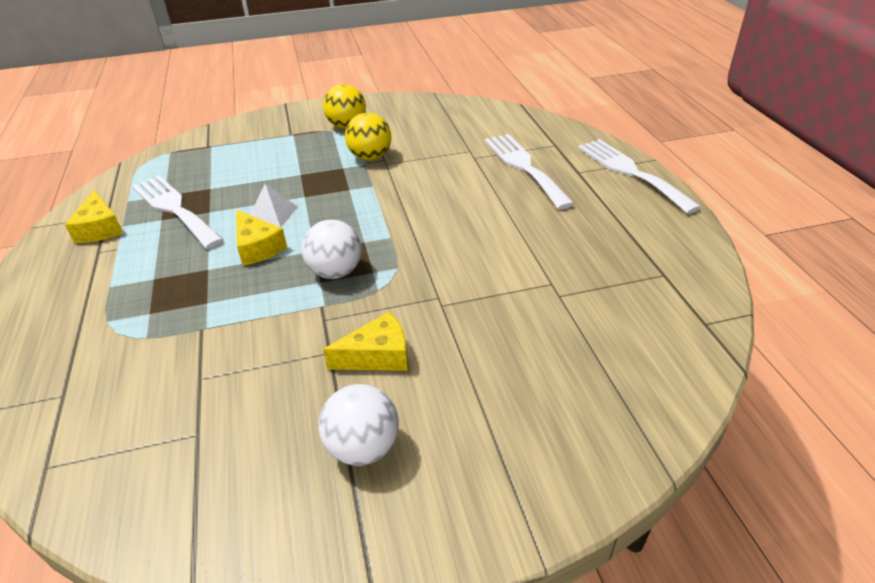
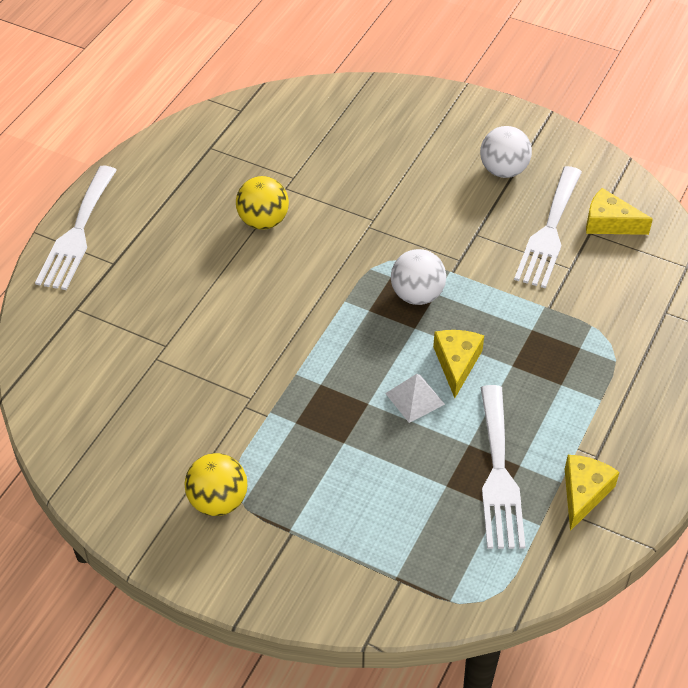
camera: 140 degrees left, 10 degrees up
(370, 157) = (253, 420): yellow ball -> yellow ball (263, 221)
(377, 355) = (448, 213): yellow cheese -> yellow cheese (609, 223)
(524, 167) = (144, 301): white fork -> white fork (549, 232)

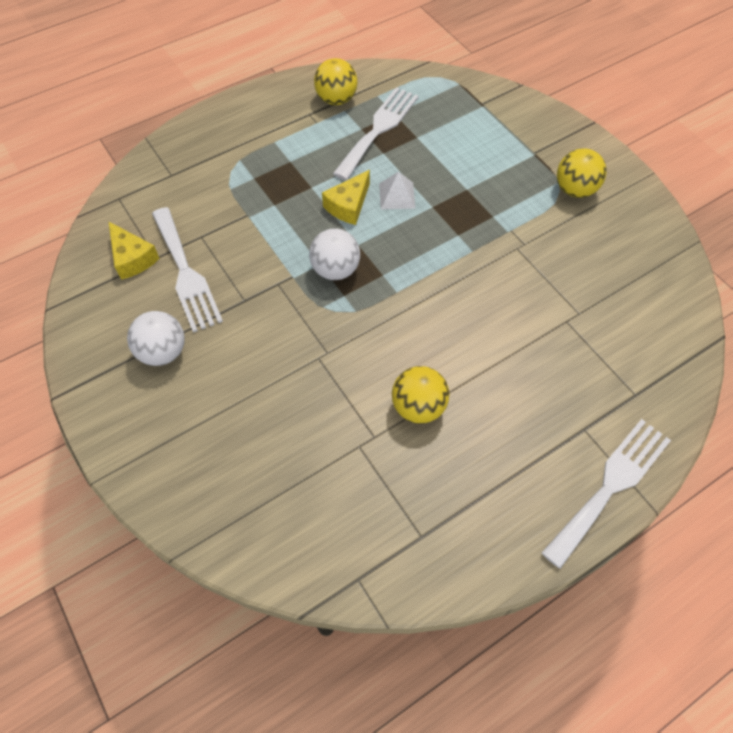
camera: 150 degrees left, 10 degrees up
(549, 232) = (186, 273): white fork -> white fork turned 105 degrees clockwise
(584, 493) = (336, 99): yellow cheese -> yellow ball

